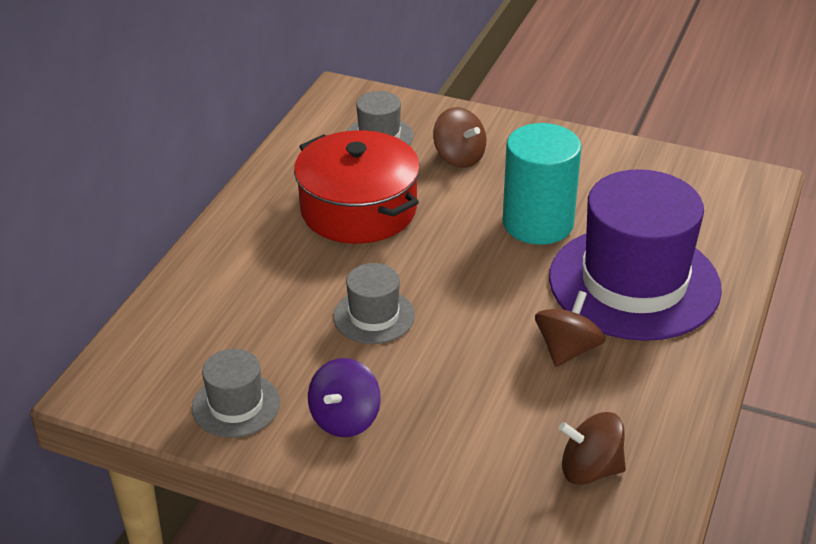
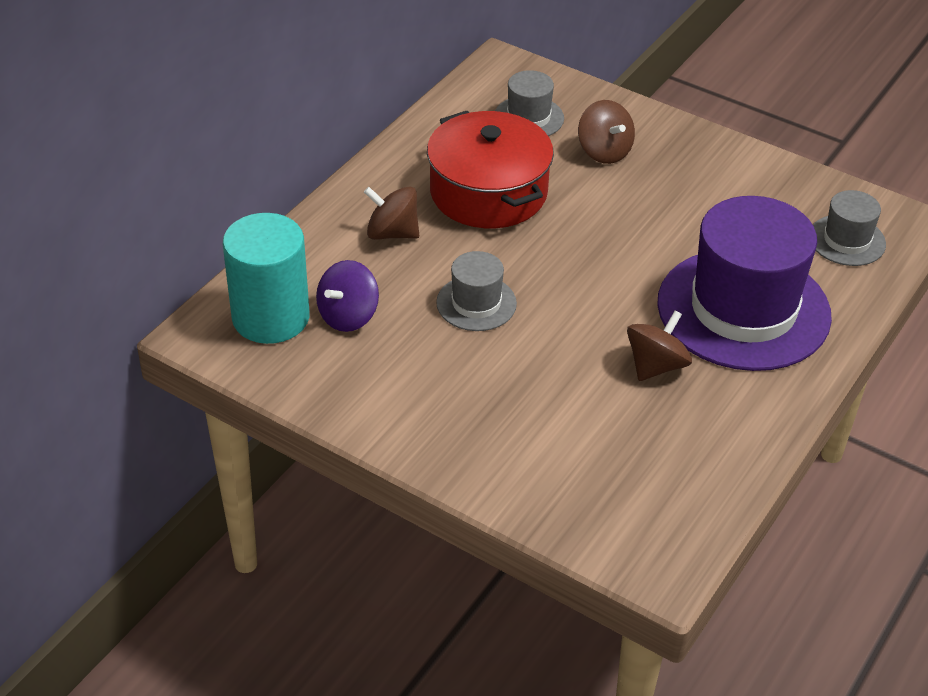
camera: 10 degrees right, 5 degrees up
(236, 405) = (325, 369): grey hat -> grey hat (847, 240)
(345, 419) = (424, 398): purple spinning top -> purple spinning top (348, 316)
(538, 223) = (664, 233): turquoise cylinder -> turquoise cylinder (271, 317)
(590, 469) = (643, 484): brown spinning top -> brown spinning top (392, 233)

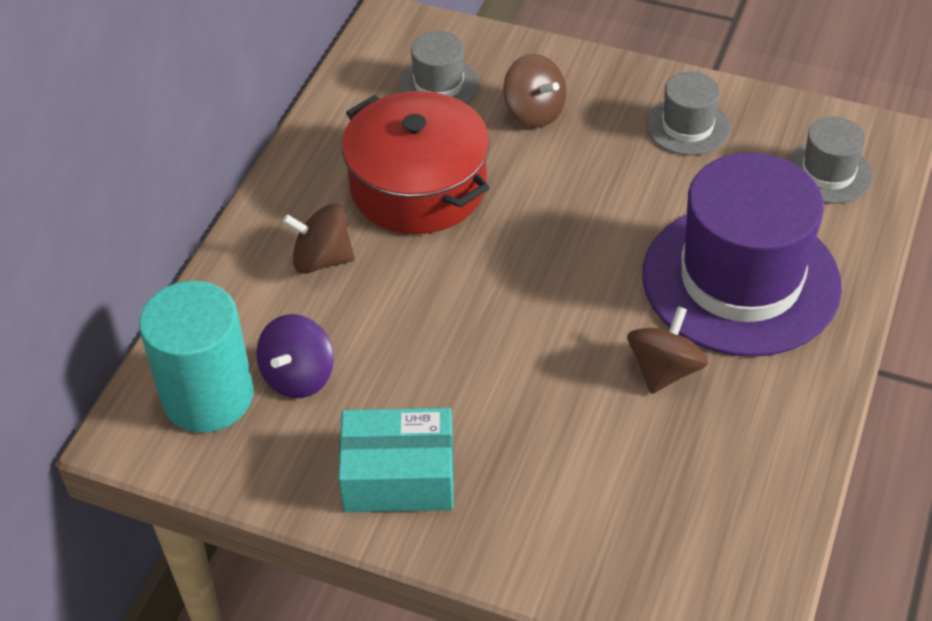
camera: 10 degrees left, 5 degrees up
(409, 404) = (399, 476): none -> turquoise box
(476, 303) = (441, 331): grey hat -> grey hat (687, 126)

